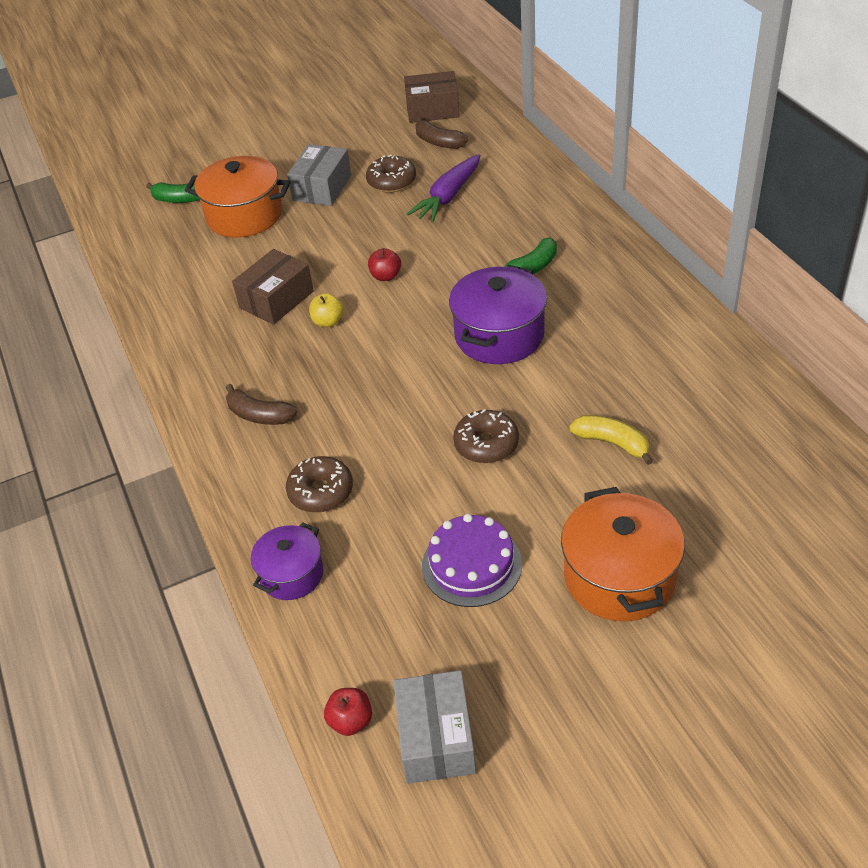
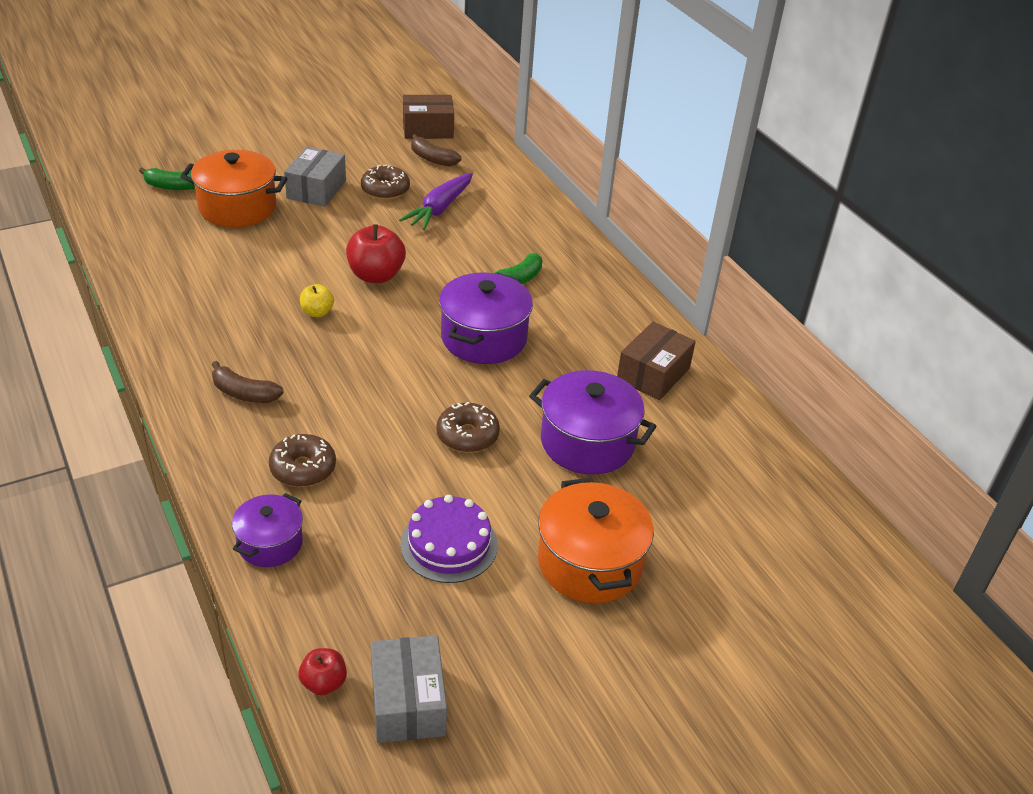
camera: 10 degrees left, 5 degrees down
(276, 299) = (266, 288): brown box -> brown box (653, 374)
(386, 276) = (376, 275): red apple -> red apple, size x1.81
(612, 443) = (587, 442): yellow banana -> purple pot

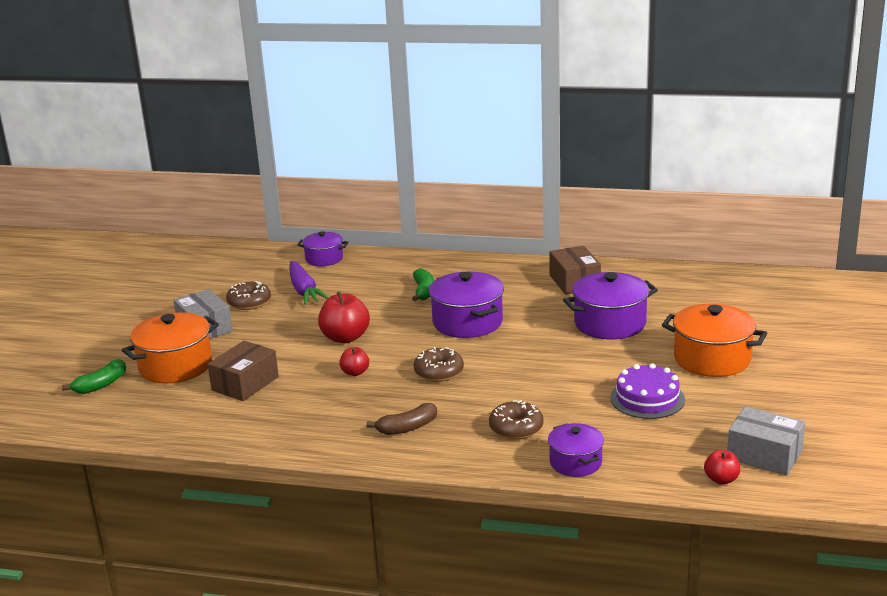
camera: 45 degrees left, 15 degrees down
(317, 312) = (355, 372): yellow apple -> red apple
(428, 129) = (200, 263): brown box -> brown box (245, 383)
(432, 159) = (240, 274): brown banana -> none
(467, 435) = (556, 359): brown donut -> brown donut (439, 372)
(513, 190) = (324, 259): none -> purple pot

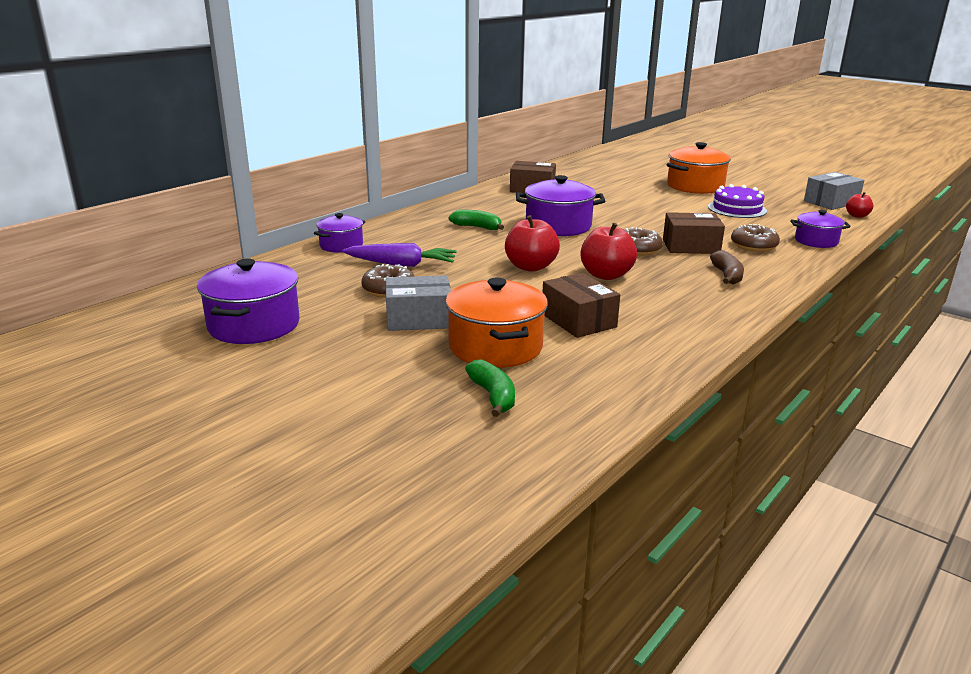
camera: 65 degrees left, 0 degrees up
(355, 372) = (606, 275): red apple -> red apple, size x1.81
(477, 396) = (691, 246): none -> brown box
(610, 323) = (614, 195): purple pot -> purple pot (254, 325)

